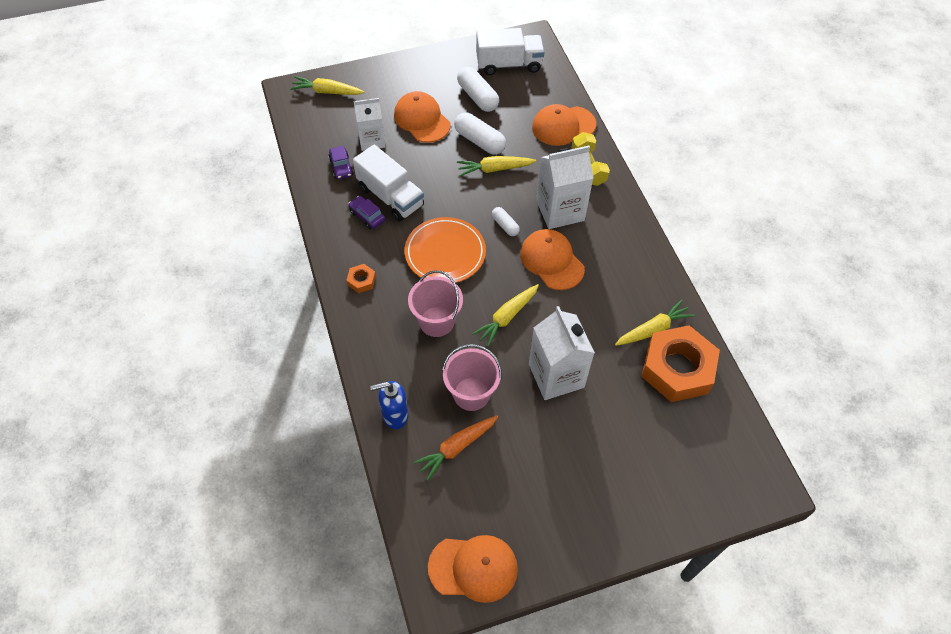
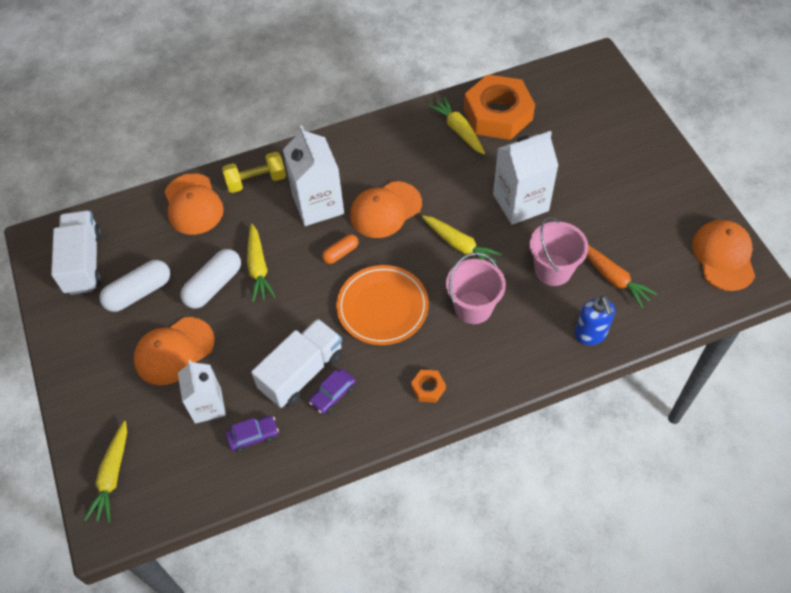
camera: 90 degrees left, 0 degrees up
(505, 225) = (341, 253): white capsule -> orange capsule

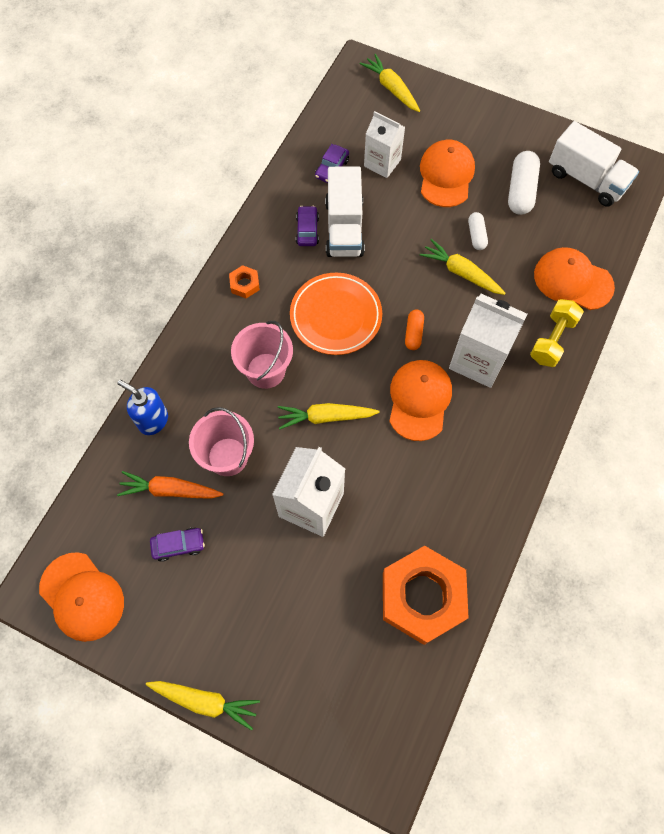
camera: 135 degrees right, 10 degrees up
(214, 285) = (476, 235): white capsule -> white capsule, size x0.57
(458, 130) = (441, 542): yellow carrot -> yellow carrot (205, 701)
(632, 241) = (178, 545): none -> purple car

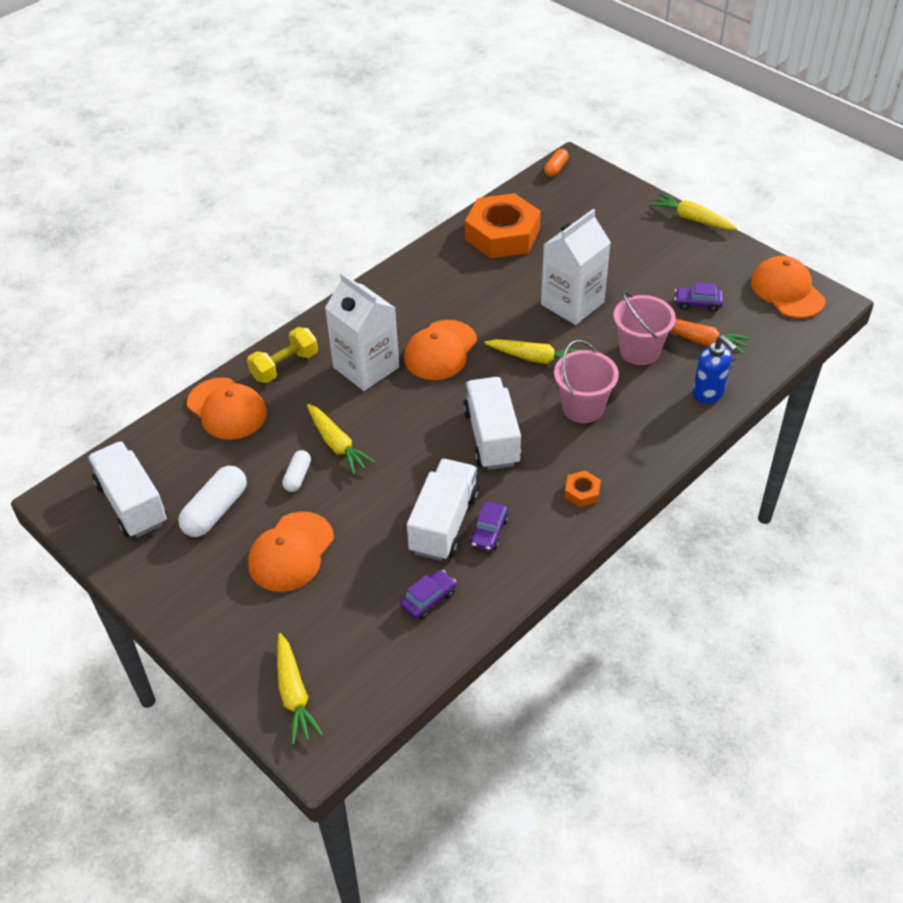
camera: 160 degrees left, 20 degrees down
(336, 316) = (491, 437): orange plate -> white truck
(382, 163) = (361, 589): white carton -> none
(413, 333) = (418, 403): orange capsule -> orange capsule (556, 168)

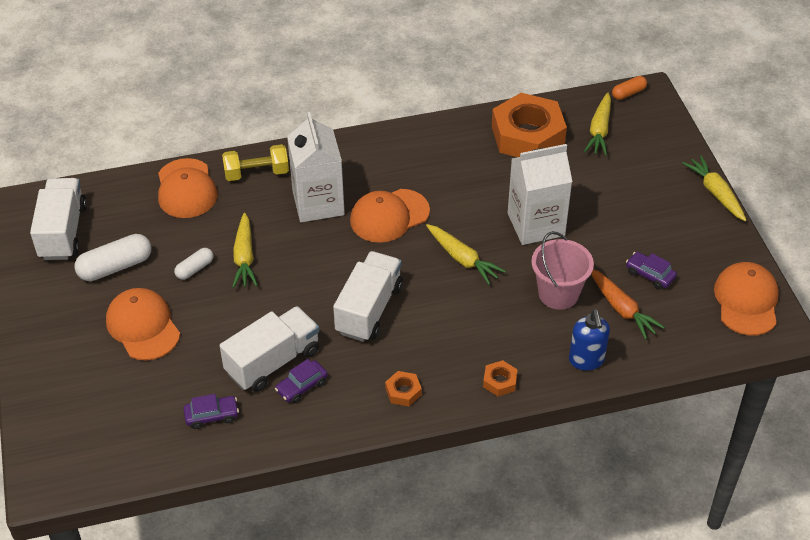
camera: 30 degrees right, 0 degrees up
(291, 552) = (143, 326): orange cap -> orange cap turned 90 degrees clockwise
(294, 694) = (60, 436): yellow carrot -> yellow carrot (599, 130)
(582, 407) = (465, 320): pink bucket -> none
(654, 444) = (500, 381): none -> orange nut

